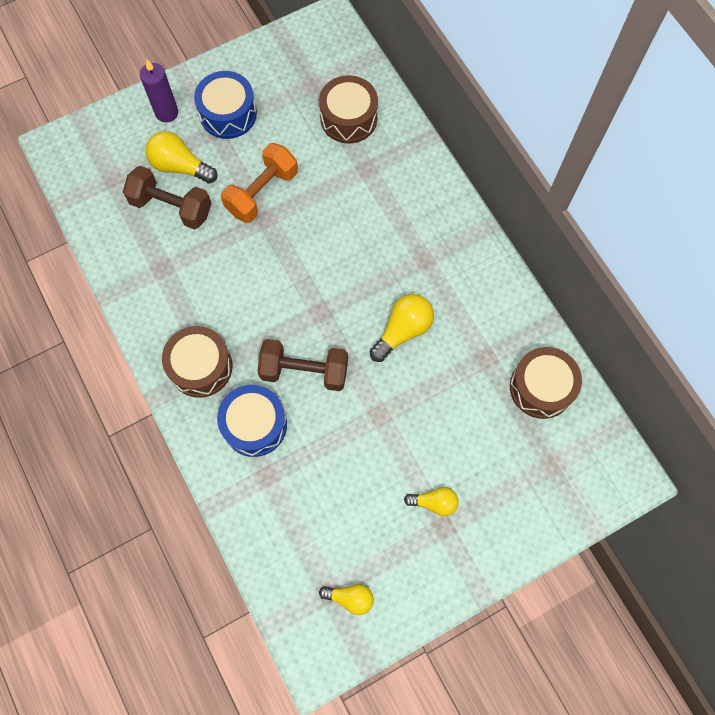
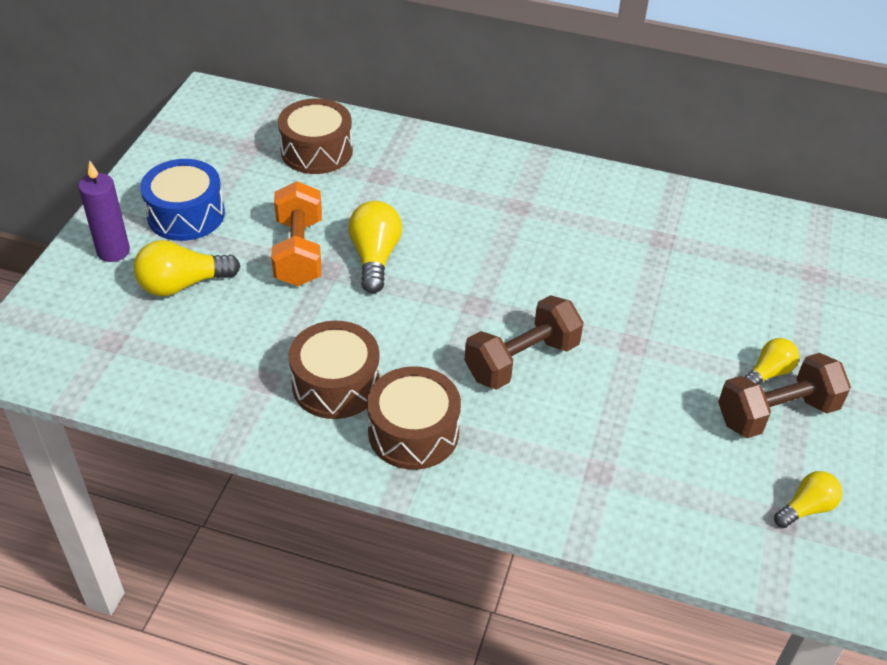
camera: 45 degrees left, 25 degrees down
(171, 207) = (213, 322): brown dumbbell -> brown dumbbell (776, 413)
(254, 425) = (531, 439): blue drum -> none
(403, 330) = (569, 268): yellow light bulb -> yellow light bulb (375, 257)
(541, 387) = (732, 229): brown drum -> brown drum (336, 384)

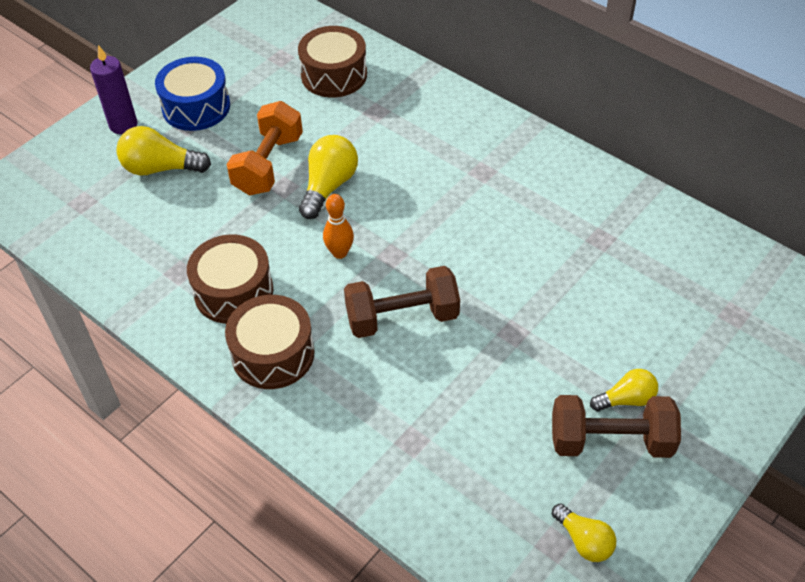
camera: 25 degrees right, 5 degrees up
(424, 317) = (340, 253): none -> orange bowling pin
(806, 508) = (584, 541): yellow light bulb -> yellow light bulb turned 60 degrees clockwise

